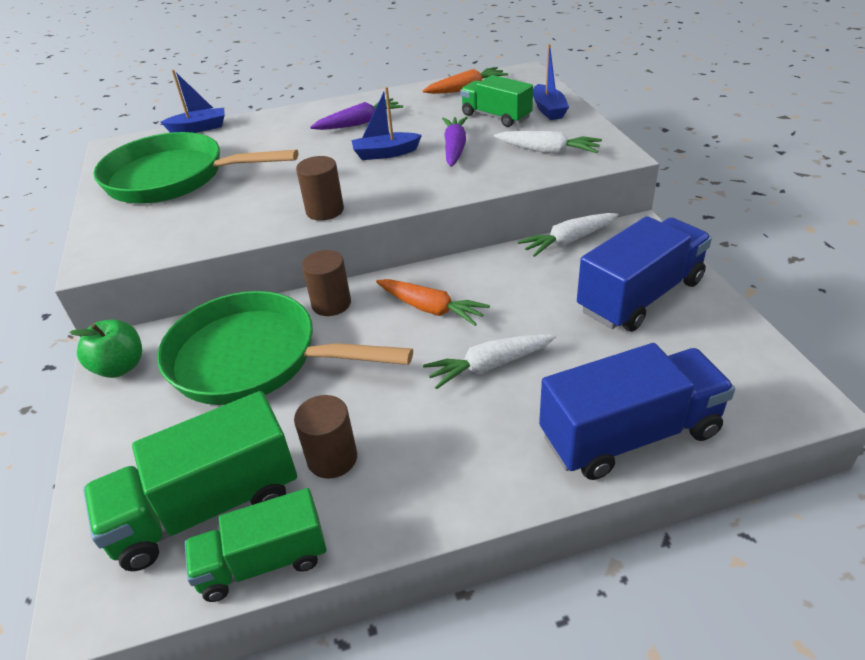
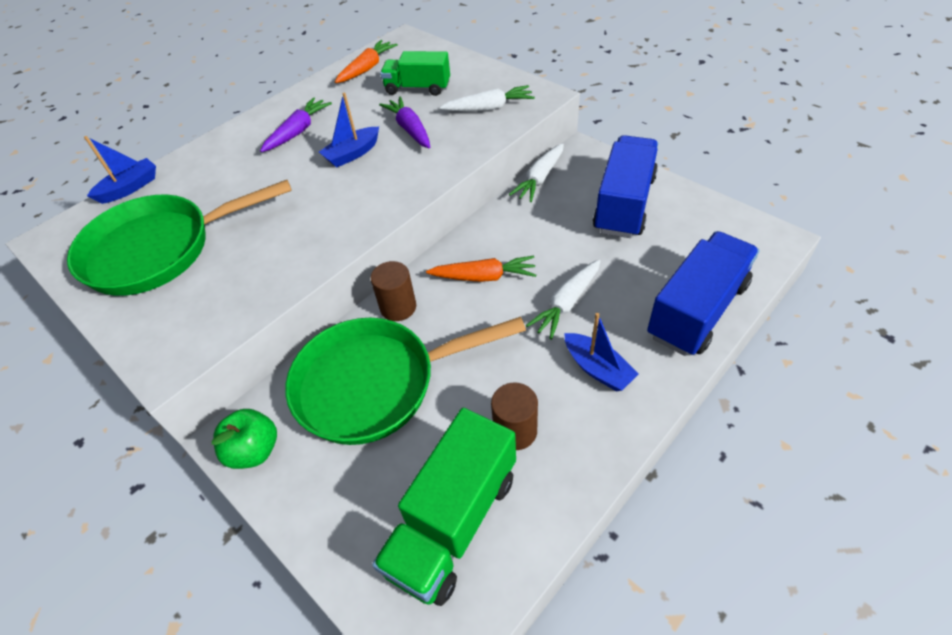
camera: 30 degrees left, 10 degrees up
(263, 562) = (536, 534): green truck -> none
(325, 210) = (349, 227): brown cylinder -> none
(548, 110) = (456, 69): blue boat -> blue boat (597, 369)

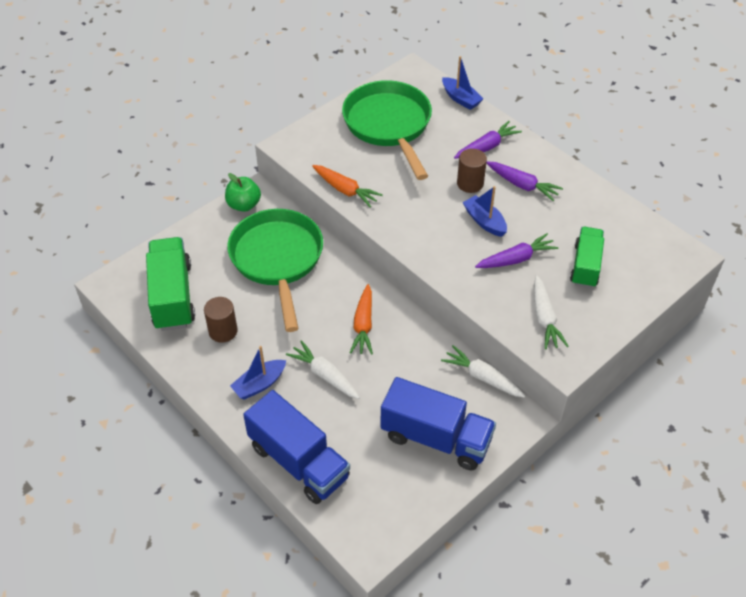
camera: 90 degrees right, 0 degrees up
(228, 161) = (486, 147): none -> purple carrot
(367, 68) = (626, 228): orange carrot -> orange carrot (345, 190)
(398, 307) = (342, 272): brown cylinder -> brown cylinder (470, 183)
(453, 521) = (173, 296): green truck -> green truck turned 45 degrees clockwise

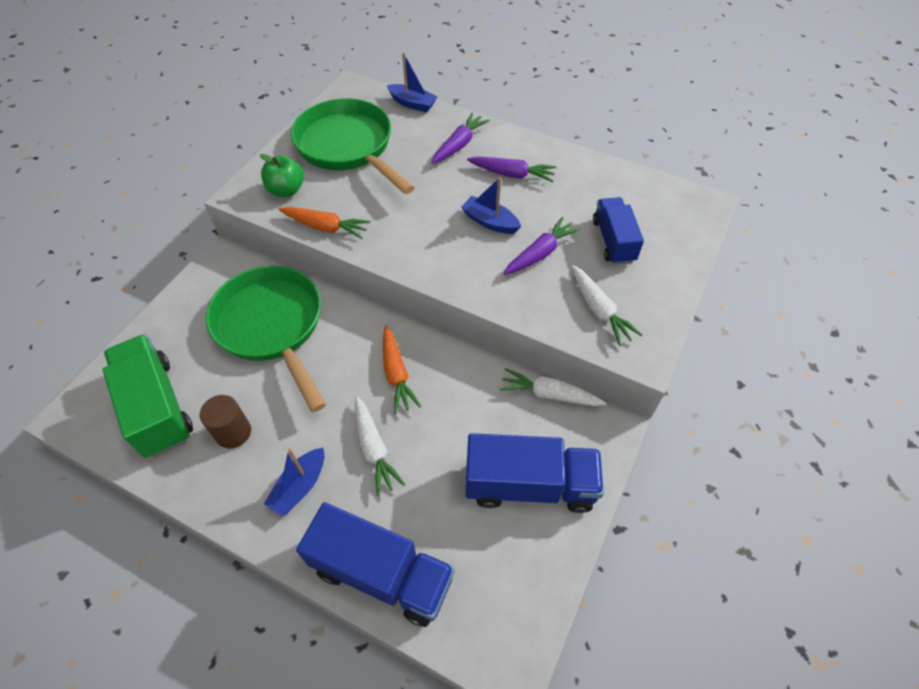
camera: 20 degrees left, 5 degrees up
(244, 205) = (212, 274): green apple -> green apple (286, 190)
(325, 375) = (374, 449): white carrot -> white carrot turned 135 degrees counterclockwise
(470, 183) = (458, 186): brown cylinder -> none
(585, 266) = (613, 241): green truck -> blue truck

